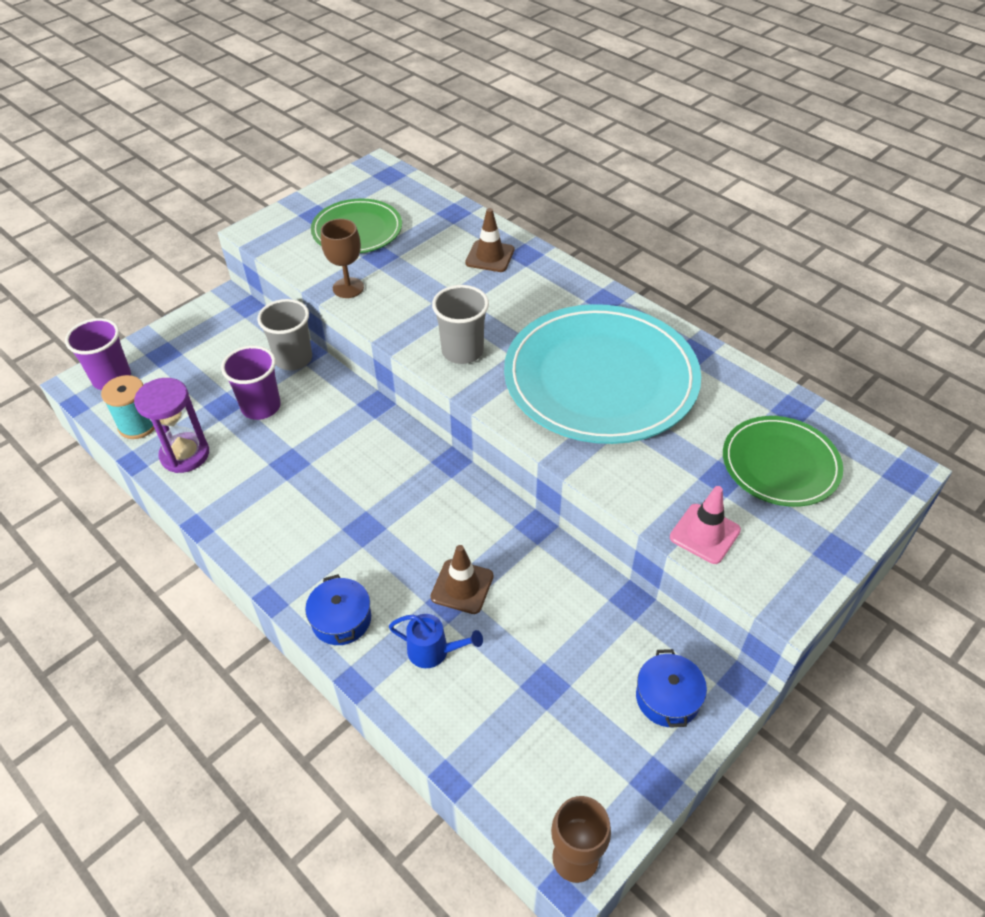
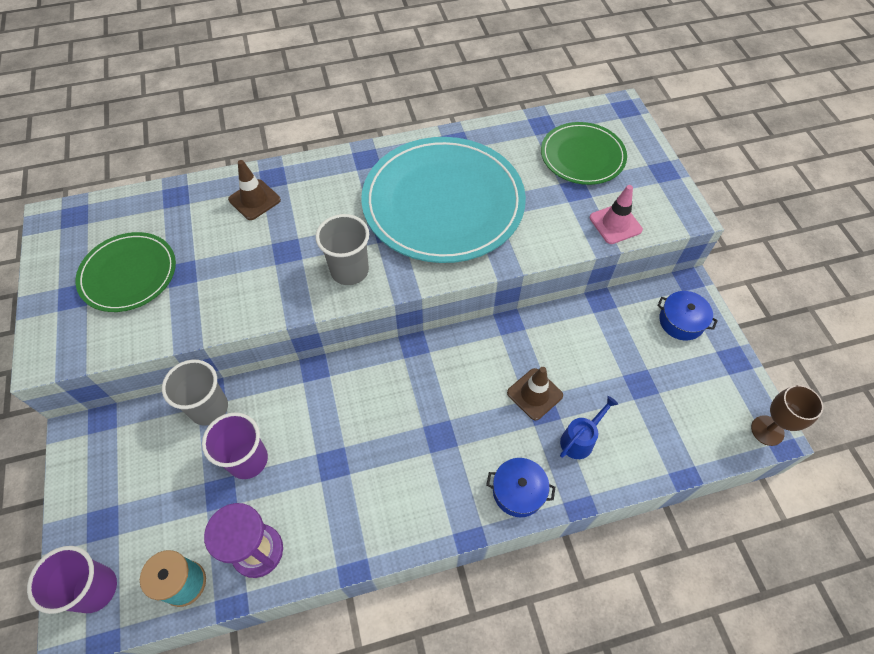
camera: 60 degrees left, 10 degrees up
(348, 288) = (202, 315): brown goblet -> none

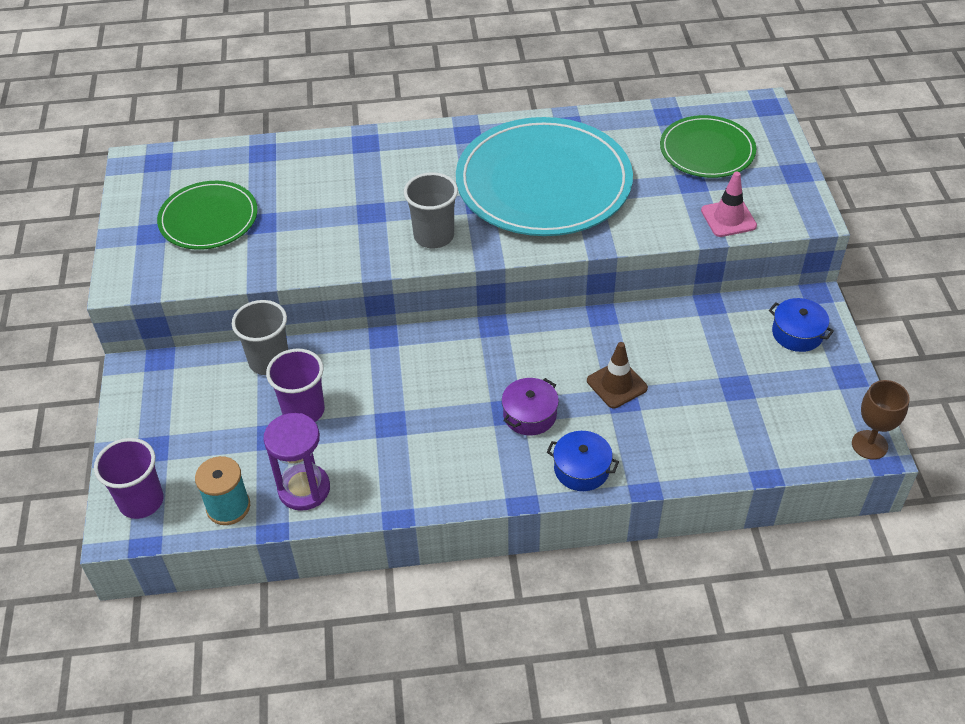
camera: 10 degrees right, 10 degrees down
(254, 200) = (344, 163): brown traffic cone -> none
(461, 437) = (529, 415): none -> purple pot
(580, 439) = (658, 430): blue watering can -> none

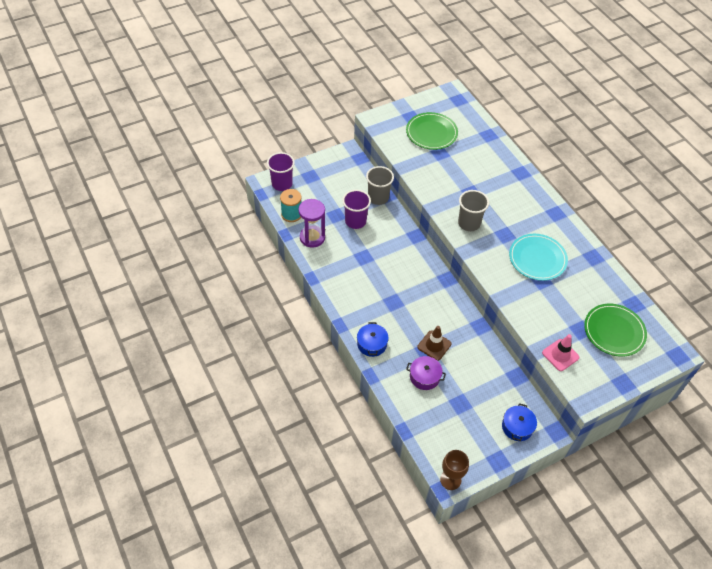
camera: 65 degrees right, 5 degrees up
(529, 415) = (395, 312): purple pot -> purple pot (424, 377)
(543, 182) = (537, 258): turquoise plate -> turquoise plate, size x0.55

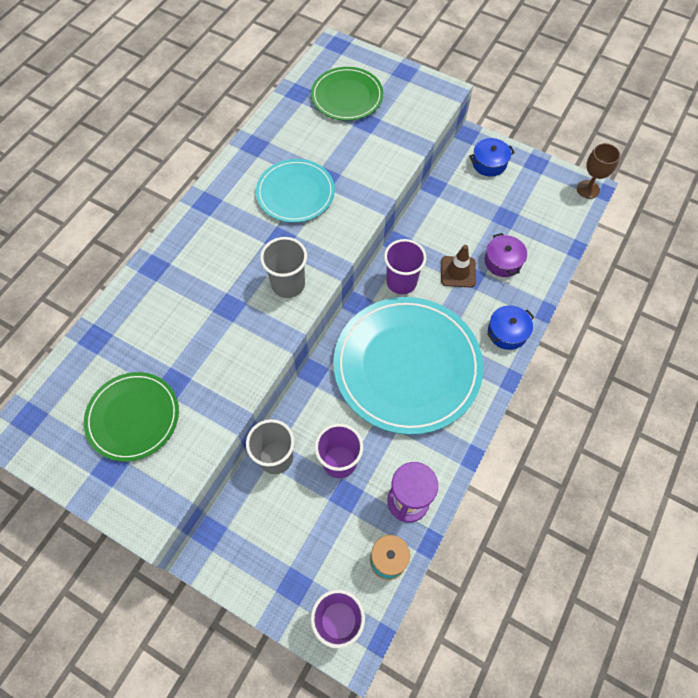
camera: 120 degrees left, 10 degrees up
(387, 280) = (407, 366): none -> turquoise plate
(447, 310) = (401, 282): none -> purple cup
(560, 355) = (413, 126): pink traffic cone -> none

